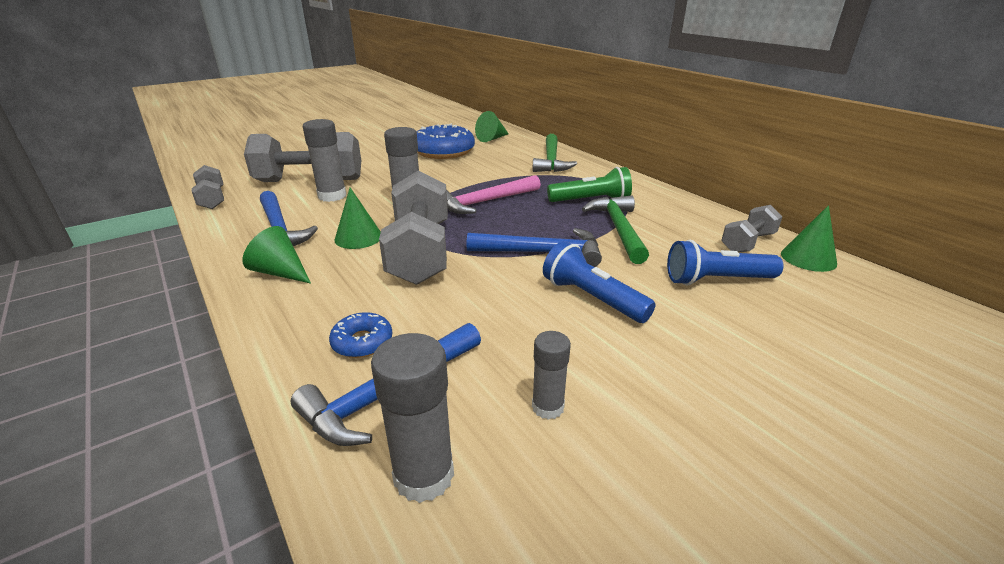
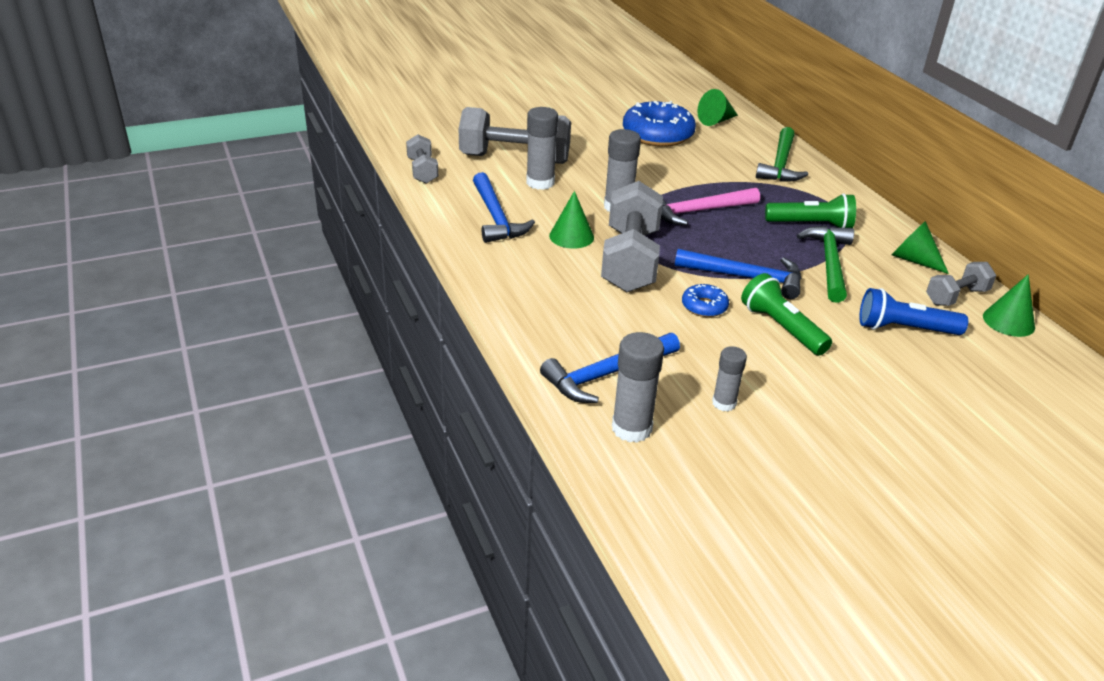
camera: 10 degrees right, 5 degrees up
(280, 272) = (506, 263): green cone -> green cone (913, 260)
(362, 342) = (583, 335): blue donut -> blue donut (704, 306)
(592, 298) = (781, 328): blue flashlight -> green flashlight

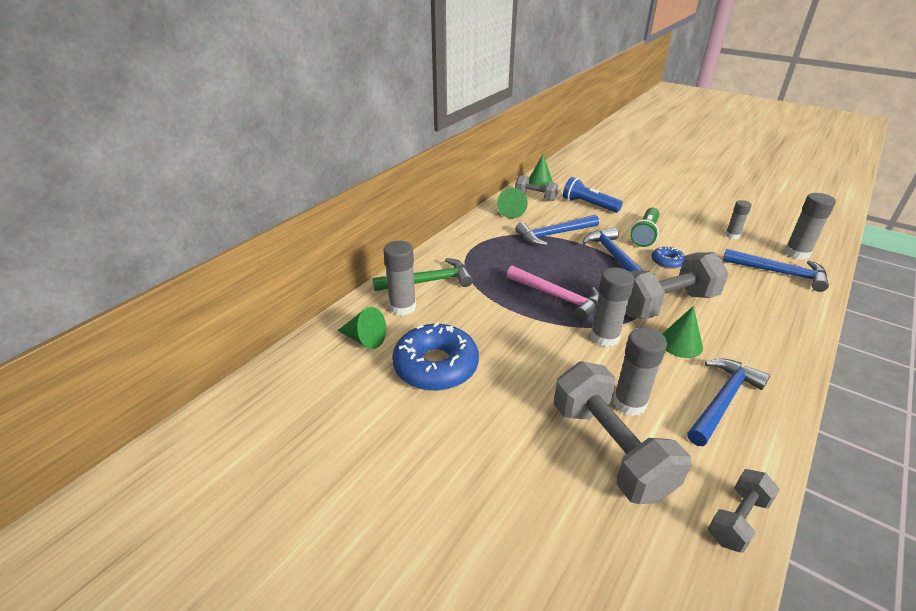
camera: 120 degrees left, 0 degrees up
(747, 143) = (402, 307): none -> grey glue stick
(811, 225) = (513, 249): green flashlight -> none
(829, 263) = (554, 234): green hammer -> blue hammer
(904, 329) = (588, 205): blue flashlight -> blue flashlight turned 150 degrees clockwise

